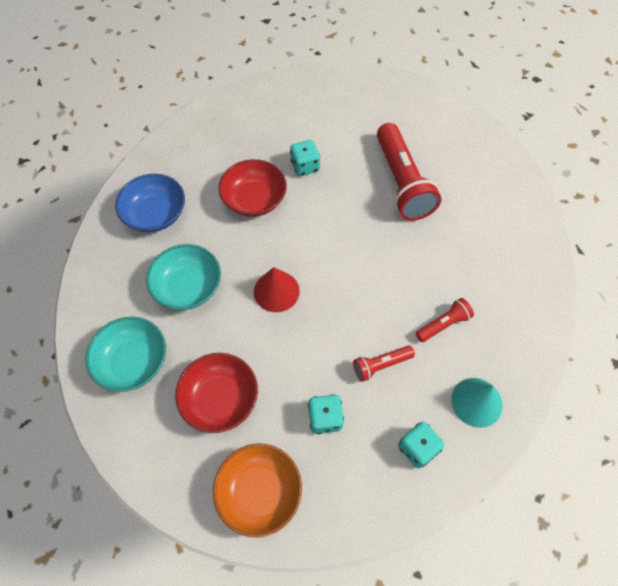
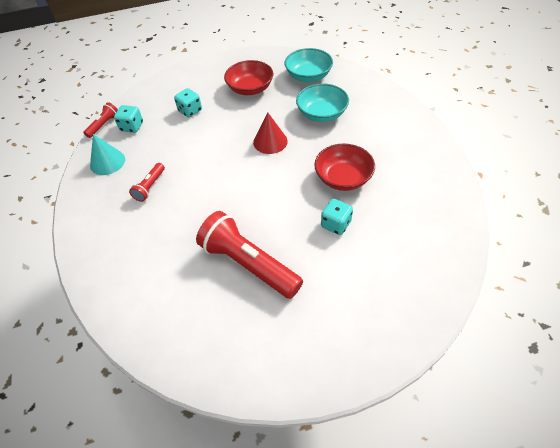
camera: 145 degrees right, 10 degrees down
(156, 214) = (390, 131): blue bowl -> none
(259, 492) = (199, 75): orange bowl -> none
(380, 365) = (176, 146): red flashlight -> red flashlight (104, 125)

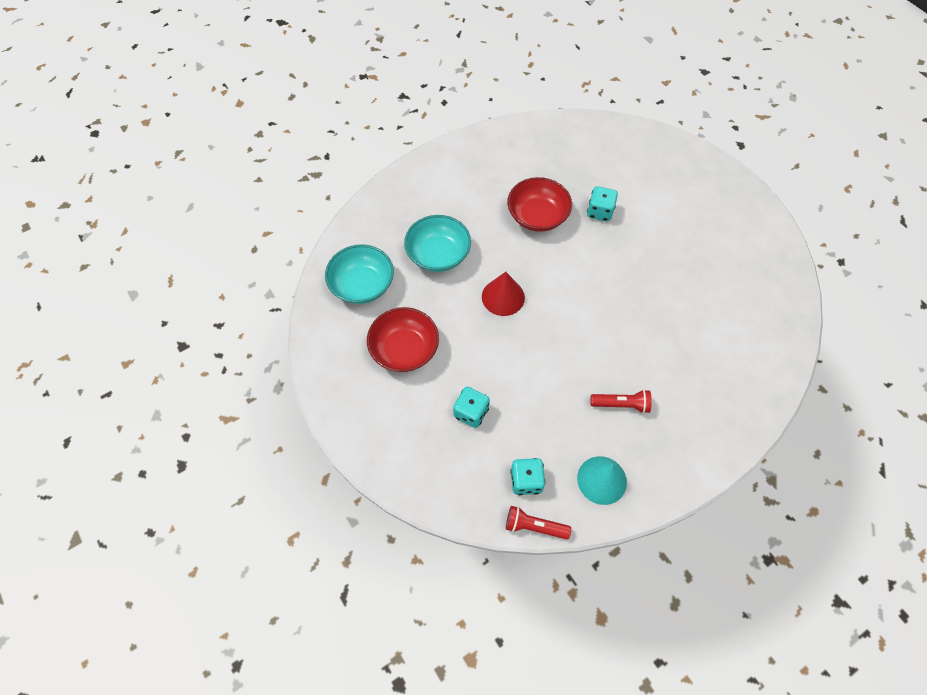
camera: 110 degrees left, 10 degrees up
(248, 264) = (675, 271): red flashlight -> none

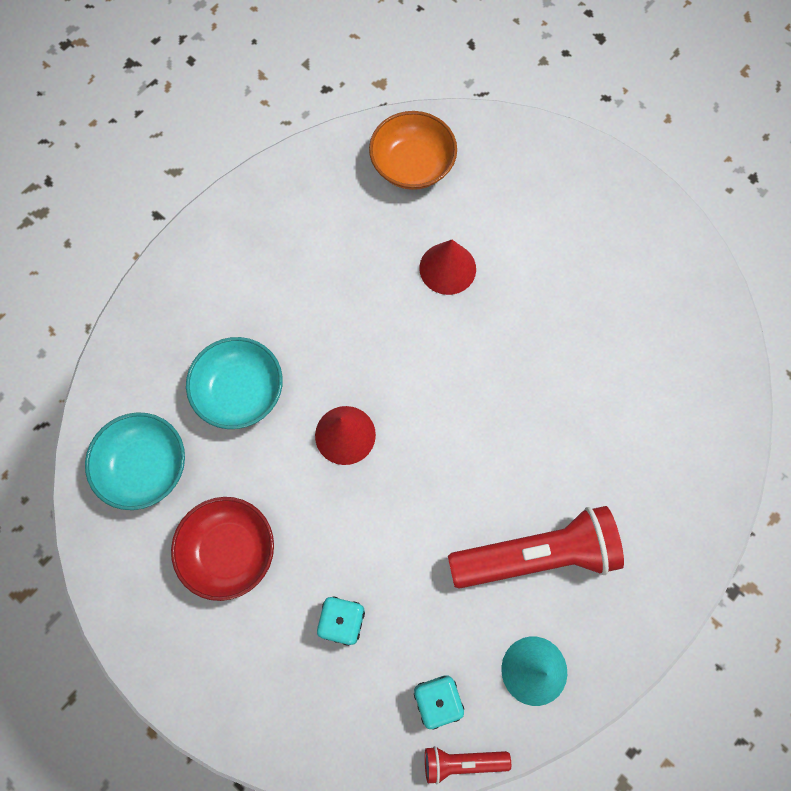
camera: 15 degrees left, 10 degrees up
(537, 216) = (364, 296): red bowl -> none
(590, 146) = (412, 165): none -> orange bowl
(599, 212) = (447, 268): turquoise dice -> red cone
(621, 404) = (537, 555): red flashlight -> red flashlight, size x2.08

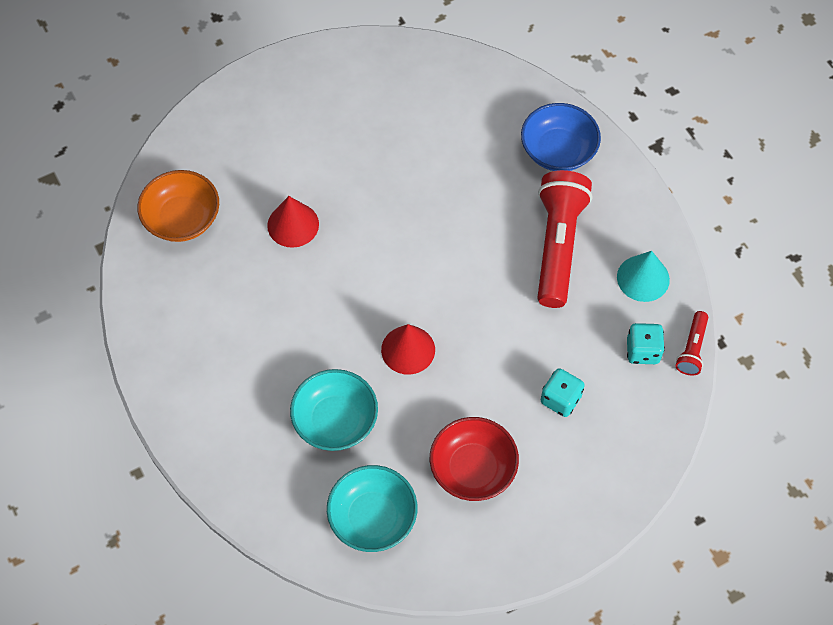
camera: 70 degrees left, 10 degrees down
(664, 514) = (558, 150): none -> blue bowl

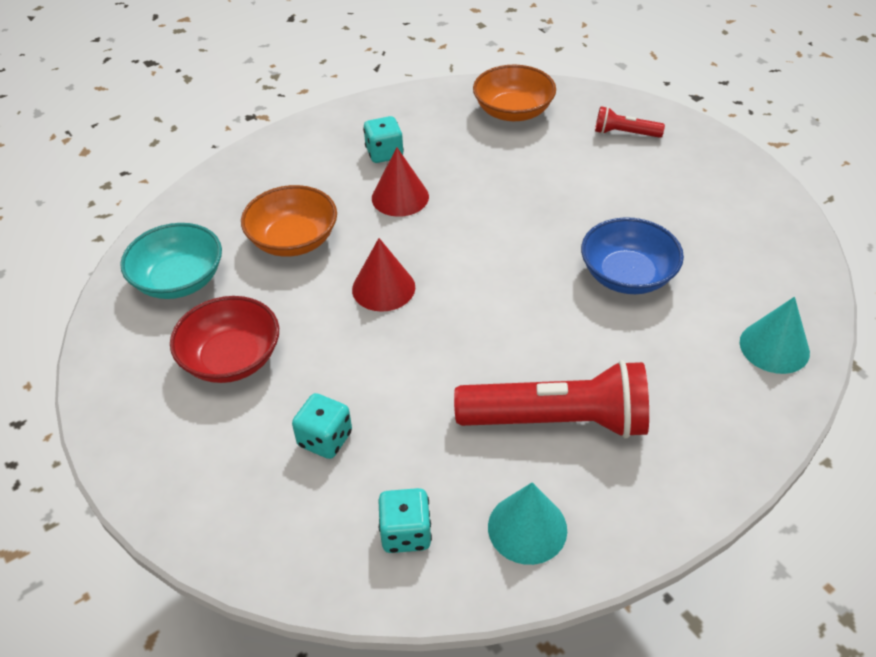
camera: 85 degrees right, 15 degrees down
(223, 337) = (384, 153): none -> turquoise dice
(293, 224) = (526, 183): red cone -> red cone (400, 197)
(335, 420) = (293, 240): turquoise bowl -> orange bowl
(506, 99) = (774, 347): none -> turquoise cone
(558, 150) = (713, 410): blue bowl -> blue bowl (627, 275)
(692, 349) = (416, 601): red flashlight -> red flashlight (624, 133)

